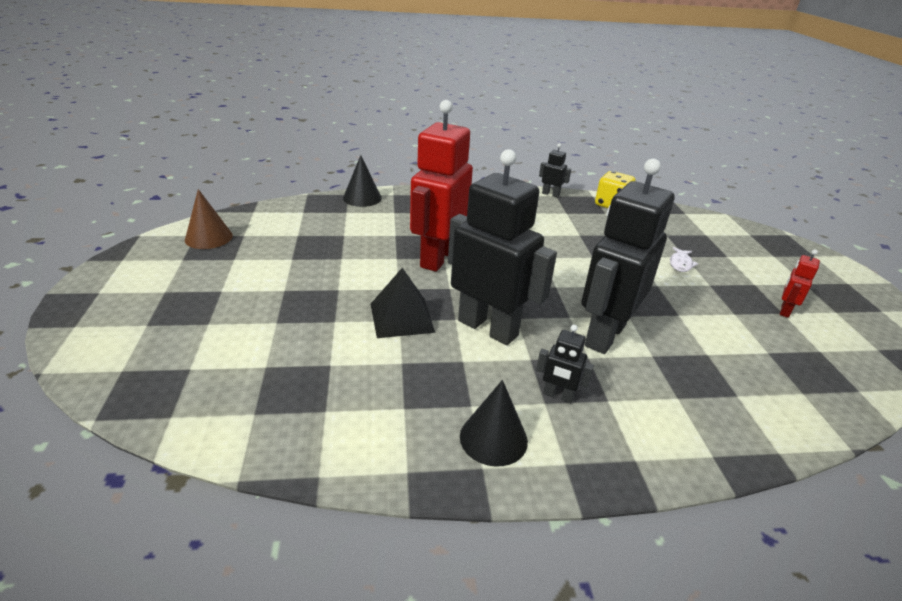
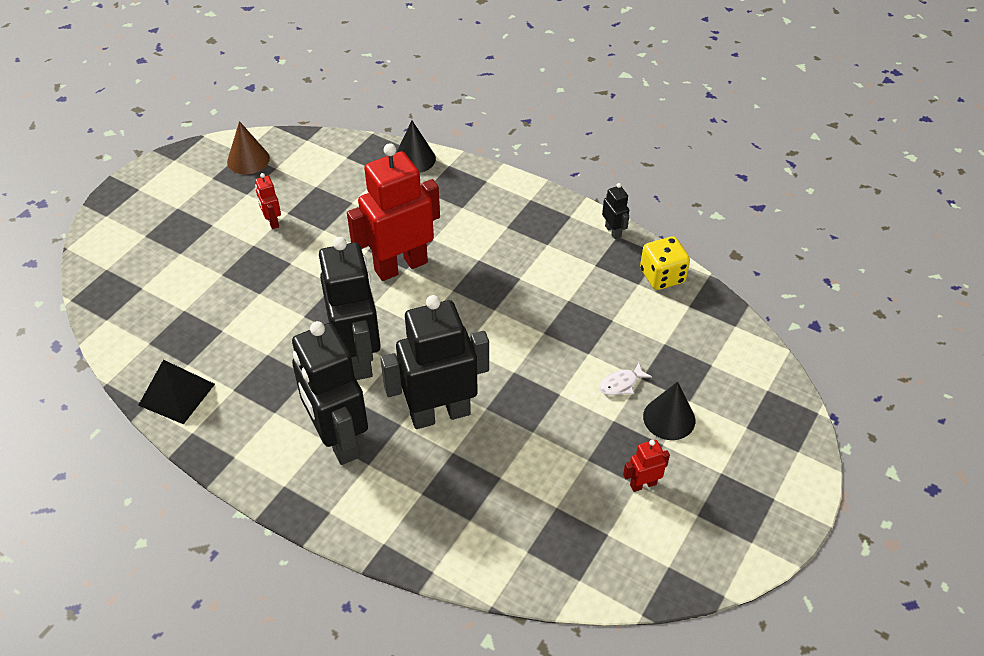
camera: 40 degrees right, 15 degrees up
(284, 268) = (272, 221): none -> red robot
(402, 317) = (307, 314): black pyramid -> black pyramid (177, 394)
(493, 438) = (261, 443): black cone -> black cone (669, 418)
(558, 396) = (338, 440): black robot -> black robot, size x2.37

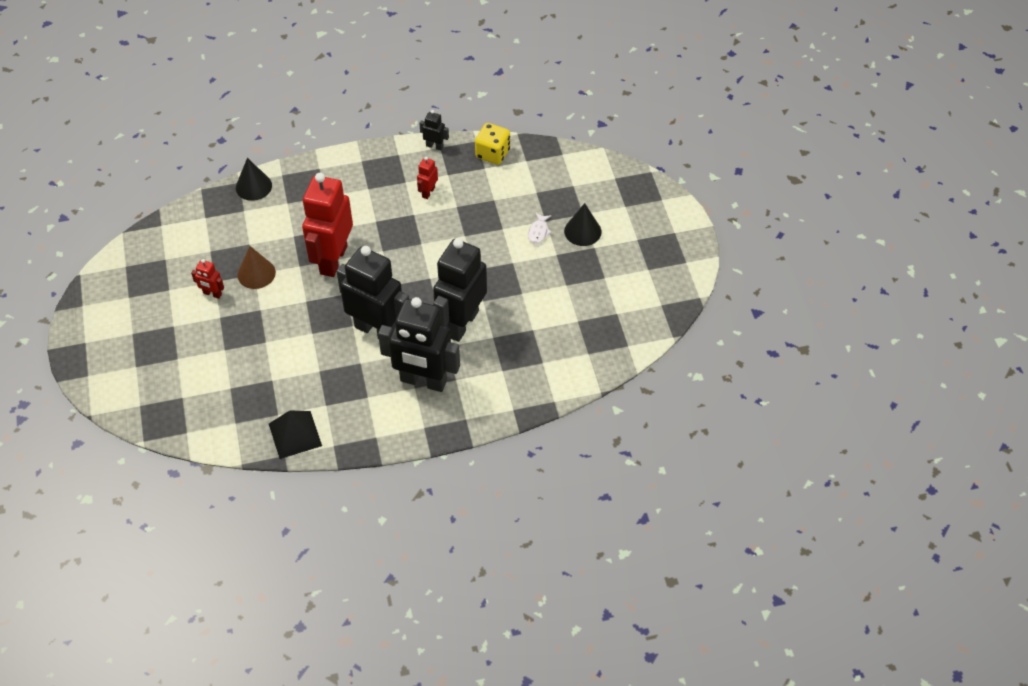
camera: 45 degrees left, 5 degrees up
(248, 160) = (137, 267): brown cone -> brown cone (256, 273)
(643, 484) = (606, 275): red robot -> red robot (428, 192)

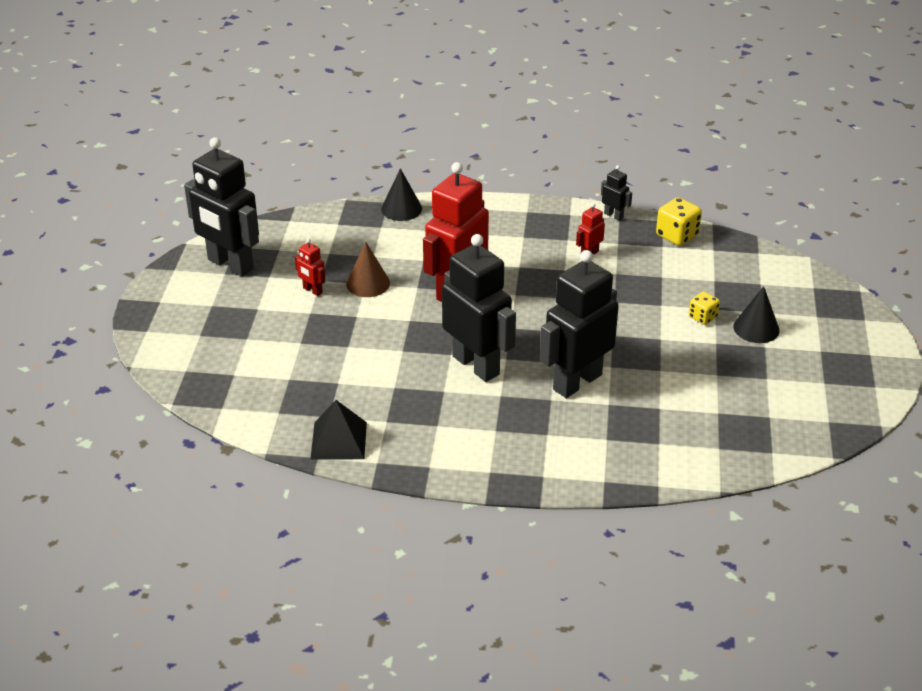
camera: 20 degrees right, 15 degrees down
(423, 381) = (508, 426): black robot -> black robot (230, 265)
(538, 232) = (702, 317): white fish -> yellow dice

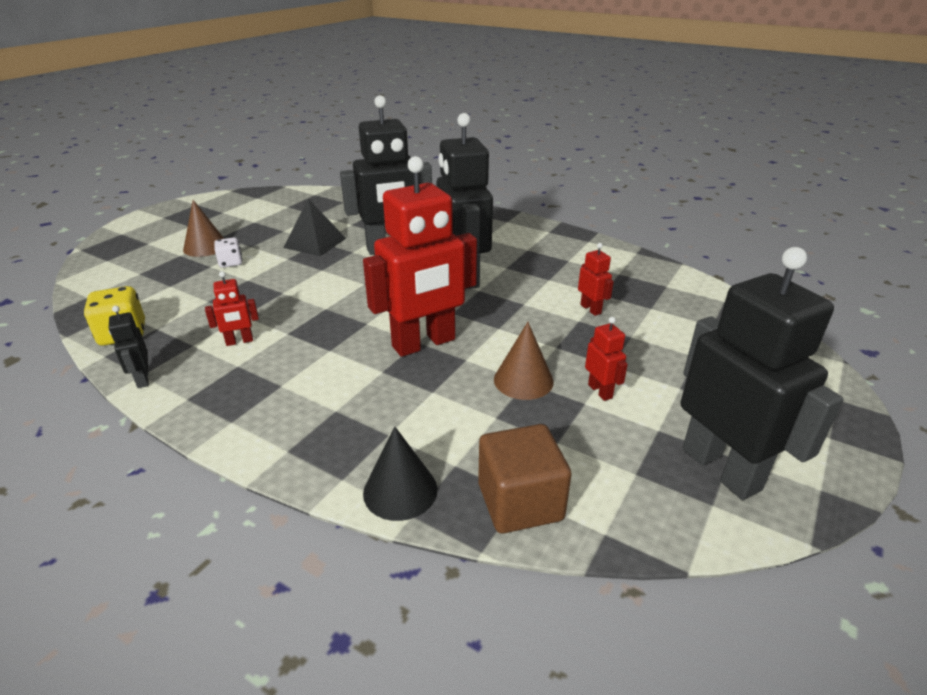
camera: 155 degrees left, 5 degrees down
(337, 220) = (520, 502): none -> brown cube
(339, 440) = (615, 258): black pyramid -> black pyramid (315, 243)
(342, 361) = (591, 309): none -> red robot
(702, 317) = (231, 263): yellow dice -> white dice
(756, 328) = (205, 247): black cone -> brown cone

